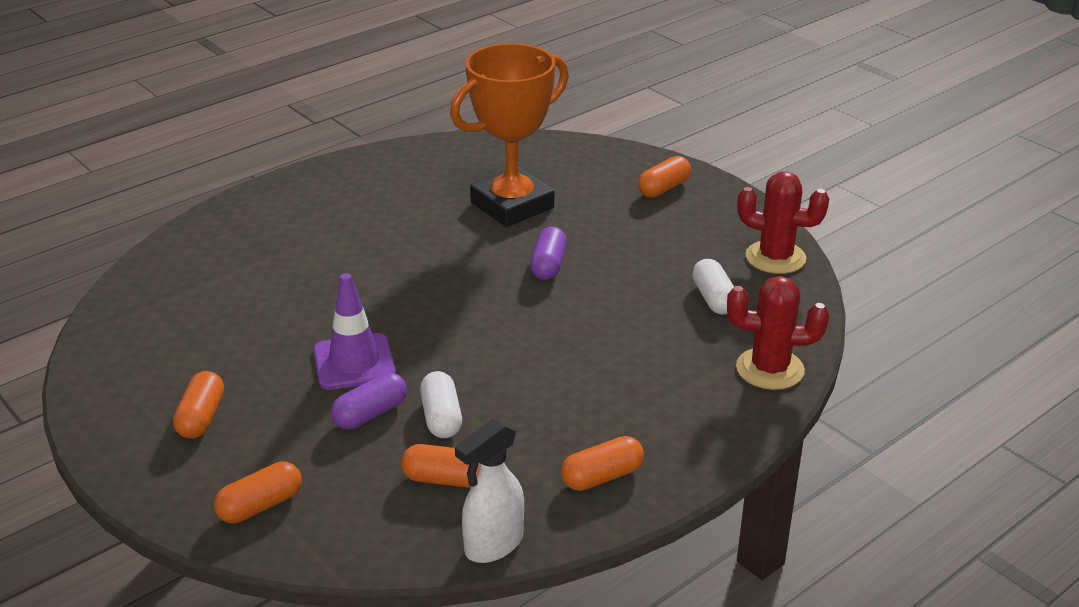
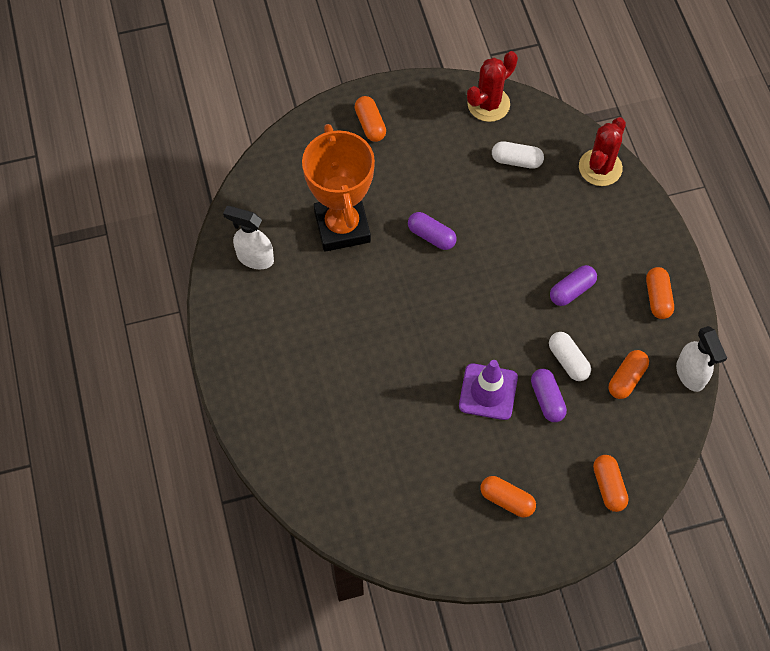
camera: 65 degrees left, 30 degrees up
(431, 166) = (254, 258): none -> white spray bottle
(441, 417) = (568, 361): white capsule -> white capsule turned 45 degrees clockwise
(554, 393) = (572, 290): none -> purple capsule

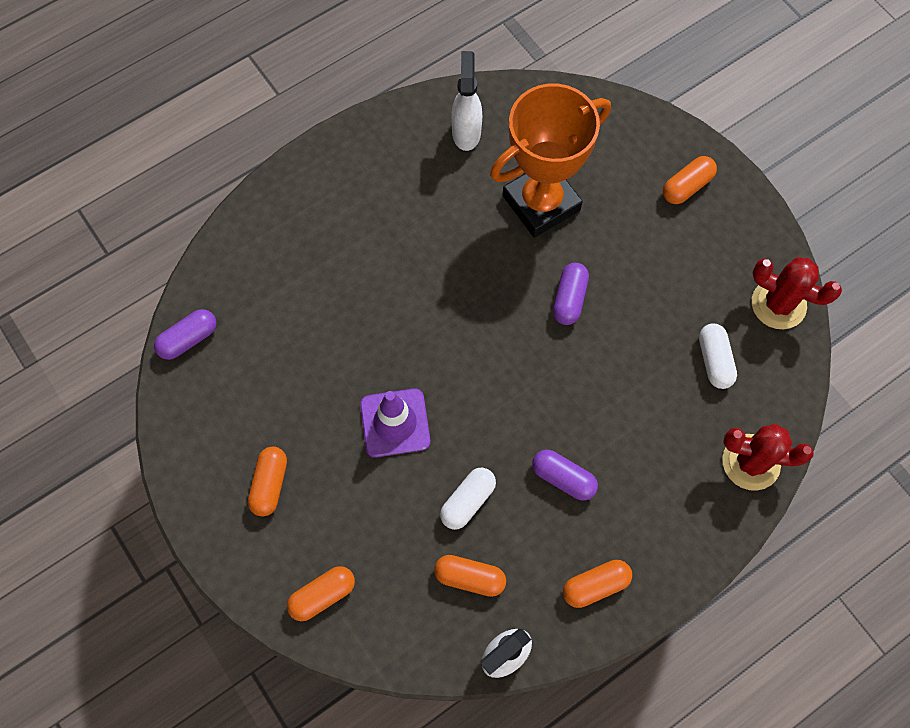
camera: 70 degrees right, 5 degrees up
(547, 399) = (409, 492): purple capsule -> purple capsule (188, 339)

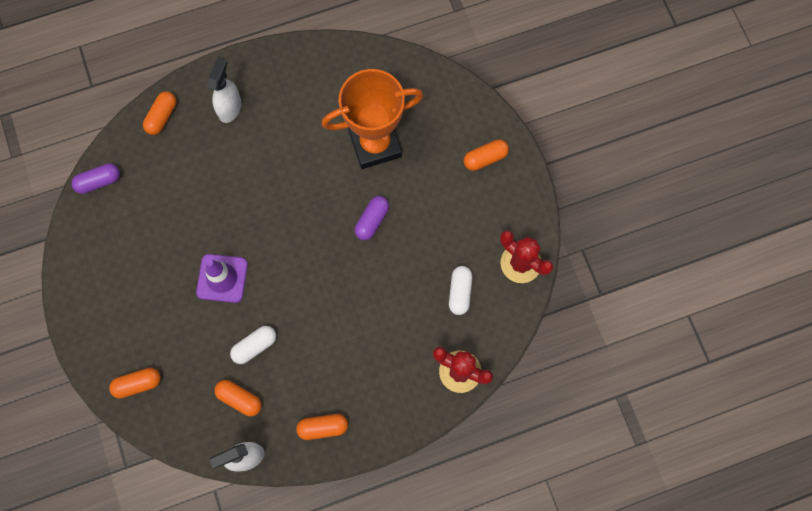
camera: 15 degrees right, 5 degrees up
(269, 484) = (124, 298): orange capsule -> orange capsule (162, 117)
(466, 132) = (338, 77): white spray bottle -> white spray bottle (230, 107)
(563, 478) = (325, 348): purple capsule -> none

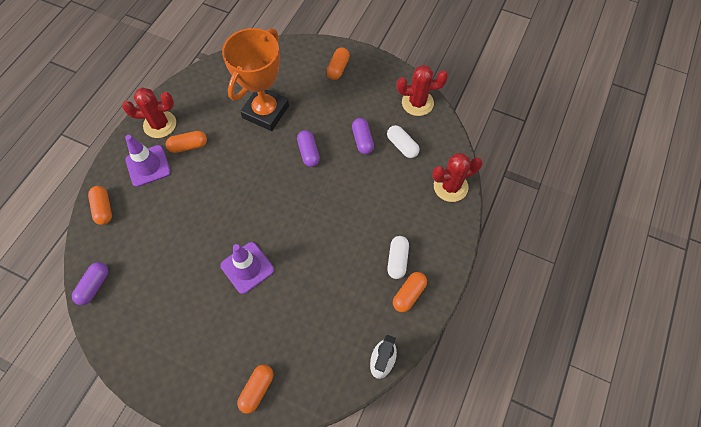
camera: 45 degrees left, 10 degrees down
(230, 107) = (148, 166): white spray bottle -> purple traffic cone
(239, 399) = (338, 329): orange capsule -> orange capsule (188, 146)
(255, 346) = (313, 288): white capsule -> white capsule (397, 260)
(275, 74) = (160, 124): none -> red cactus
(430, 253) = (362, 140): none -> purple capsule

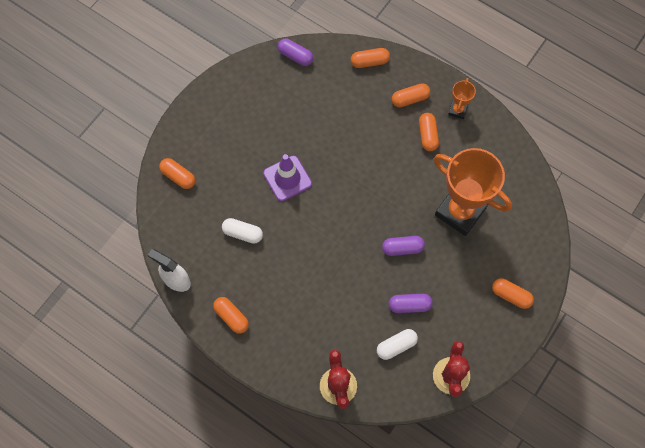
camera: 100 degrees right, 5 degrees up
(148, 166) = (410, 99): purple traffic cone -> orange capsule
(160, 124) = (457, 110): red cactus -> orange trophy
(397, 260) = (267, 313): white capsule -> white capsule (243, 233)

